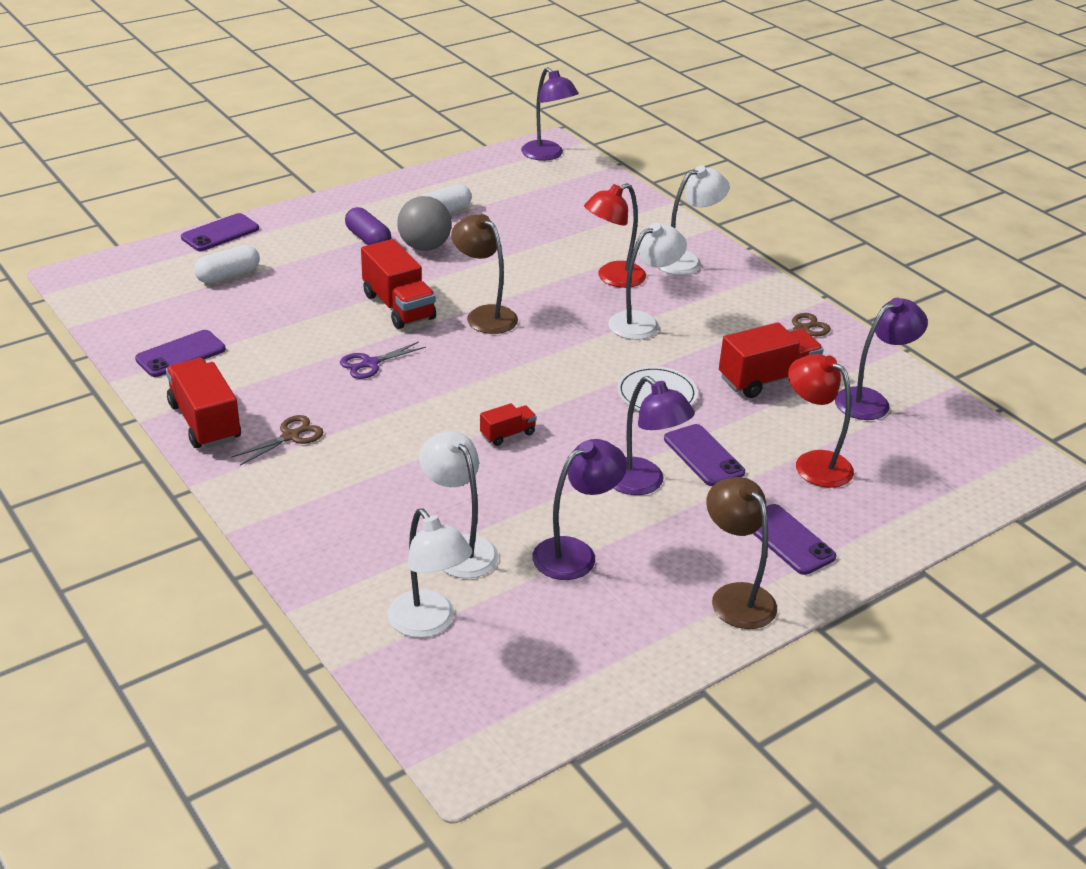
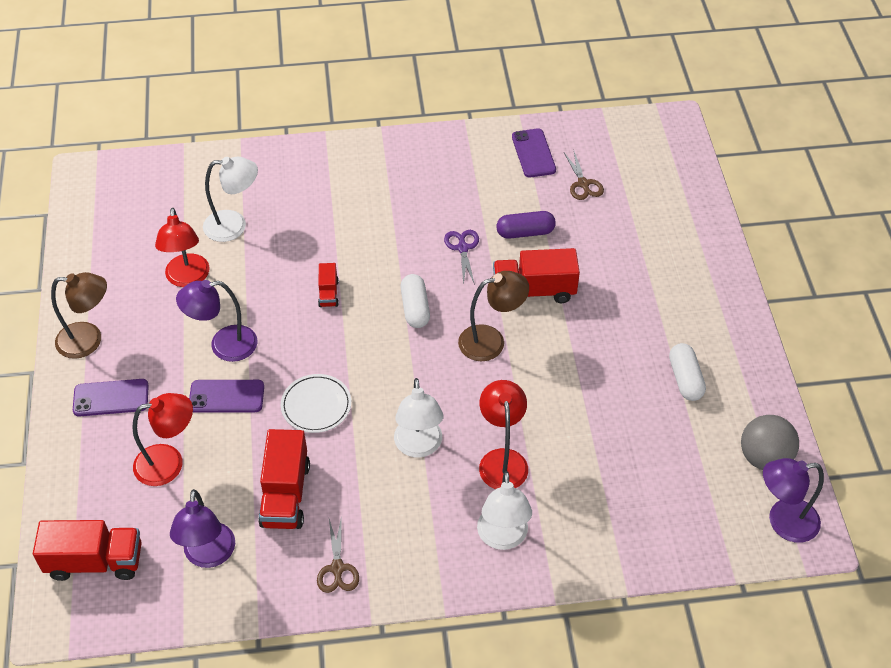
camera: 120 degrees right, 15 degrees up
(205, 422) = (443, 147): red truck -> red truck (95, 561)
(220, 233) = (709, 216): purple phone -> none
(228, 275) = (635, 204): white capsule -> white capsule (415, 308)
(290, 436) = (401, 182): brown scissors -> brown scissors (583, 184)
(368, 239) = (656, 307): purple capsule -> purple capsule (525, 232)
(424, 247) = (625, 342): grey ball -> grey ball (764, 457)
(429, 623) = (184, 190): white lamp -> none
(575, 553) = (188, 278): purple lamp -> red lamp

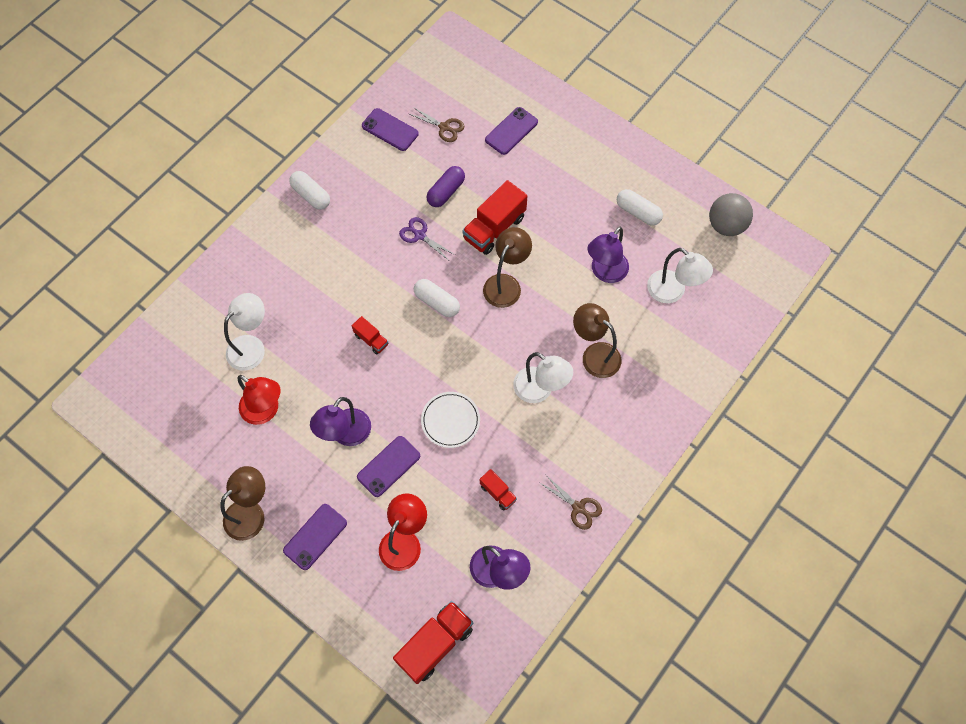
camera: 45 degrees left, 15 degrees up
(285, 494) = (498, 493): red truck -> red truck, size x0.52
(410, 154) = (311, 195): none -> white capsule
(502, 460) = (594, 355): red lamp -> brown lamp
(503, 538) = (645, 402): white lamp -> white lamp (672, 292)
(641, 228) = (511, 131): none -> purple phone
(783, 522) = (772, 256): purple lamp -> purple lamp (605, 273)

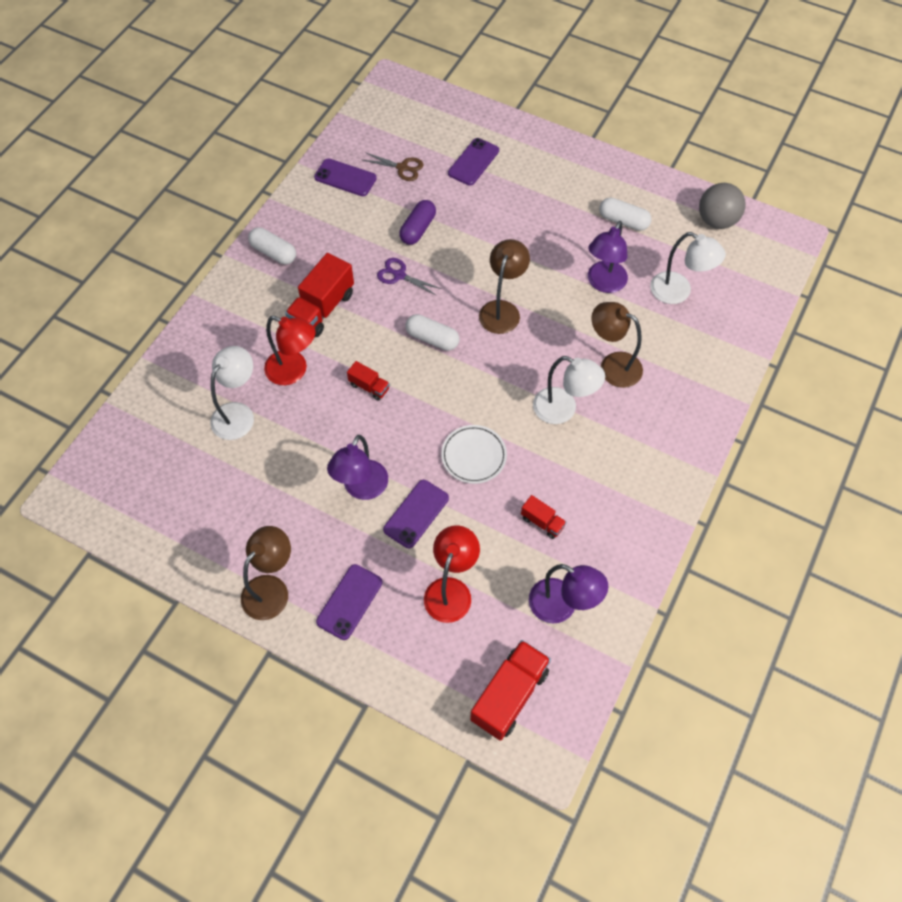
camera: 10 degrees left, 5 degrees down
(265, 411) = (267, 478): red lamp -> red lamp (294, 371)
(494, 228) = (477, 257): red truck -> red truck (322, 308)
(578, 507) = (633, 523): brown scissors -> none

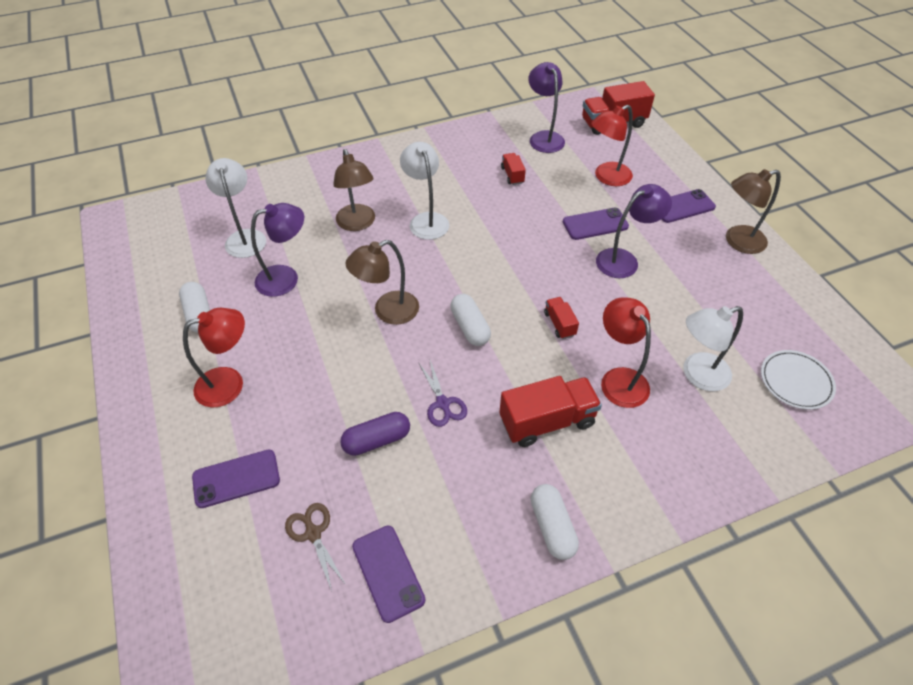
camera: 140 degrees left, 10 degrees down
(473, 455) = (520, 232): white plate -> white plate (796, 381)
(544, 199) = (230, 383): none -> red lamp
(716, 220) = (137, 265): grey ball -> none

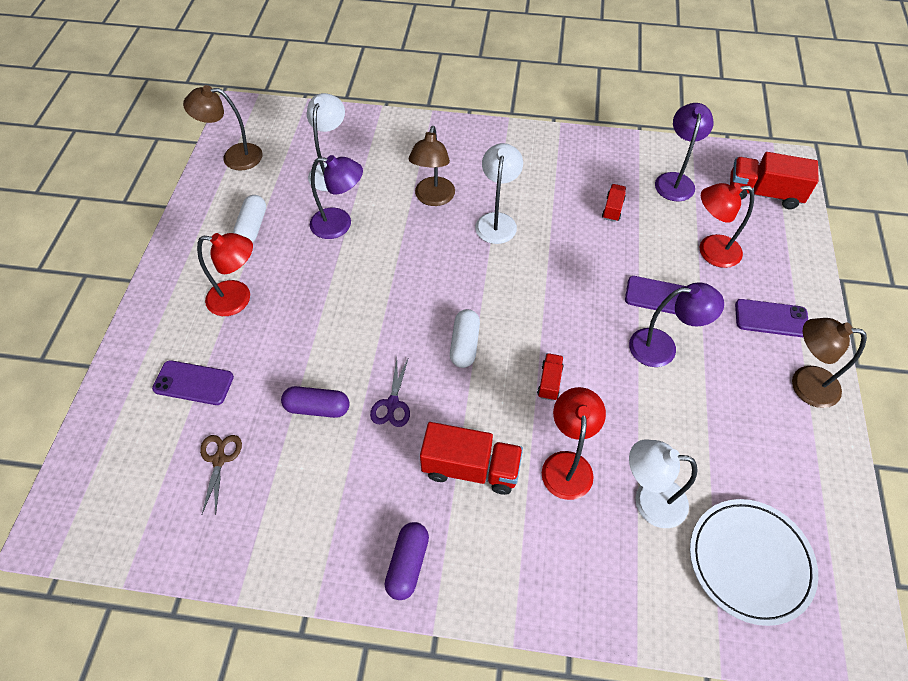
camera: 30 degrees right, 5 degrees up
(388, 312) = (403, 295): brown lamp -> brown lamp (234, 157)
(388, 573) = (252, 524): purple phone -> none
(552, 527) = (407, 564): white capsule -> purple capsule
(796, 381) = (750, 561): white plate -> white plate, size x1.51

